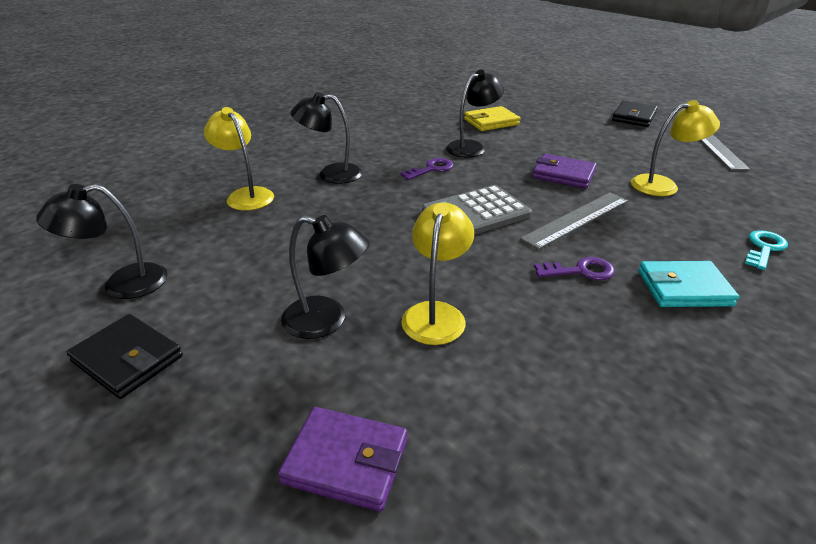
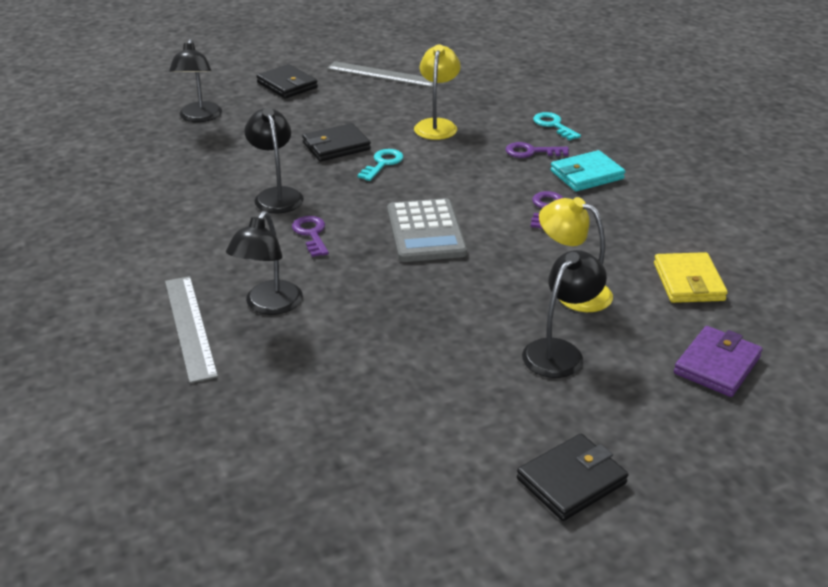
camera: 70 degrees left, 0 degrees up
(122, 284) = (436, 490): black lamp -> black lamp (199, 117)
(246, 195) = (277, 380): yellow lamp -> none
(491, 122) = (219, 165): yellow wallet -> yellow wallet (688, 282)
(563, 174) = (382, 164): purple wallet -> turquoise key
(567, 152) = (336, 146): none -> black wallet
(576, 219) = (468, 184): grey ruler -> grey ruler (190, 327)
(684, 288) = (586, 175): turquoise wallet -> turquoise wallet turned 45 degrees clockwise
(685, 244) = (531, 152): none -> purple key

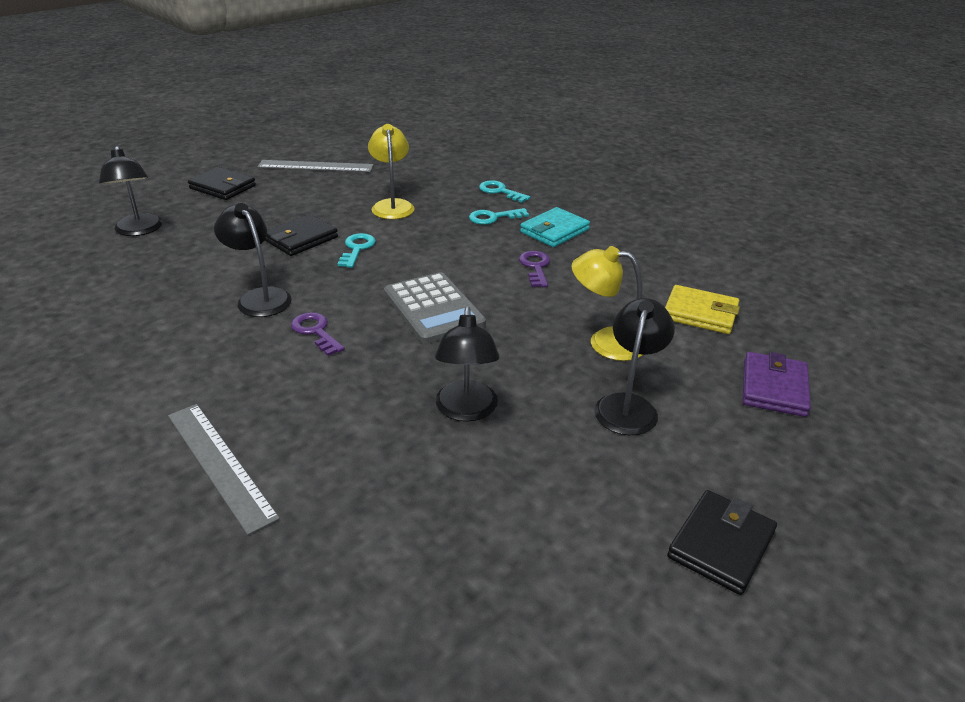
camera: 20 degrees left, 0 degrees up
(269, 305) = (303, 419): black lamp -> black lamp (466, 411)
(531, 152) = (493, 217): purple key -> turquoise key
(688, 282) = (700, 313): yellow wallet -> yellow wallet turned 45 degrees counterclockwise

